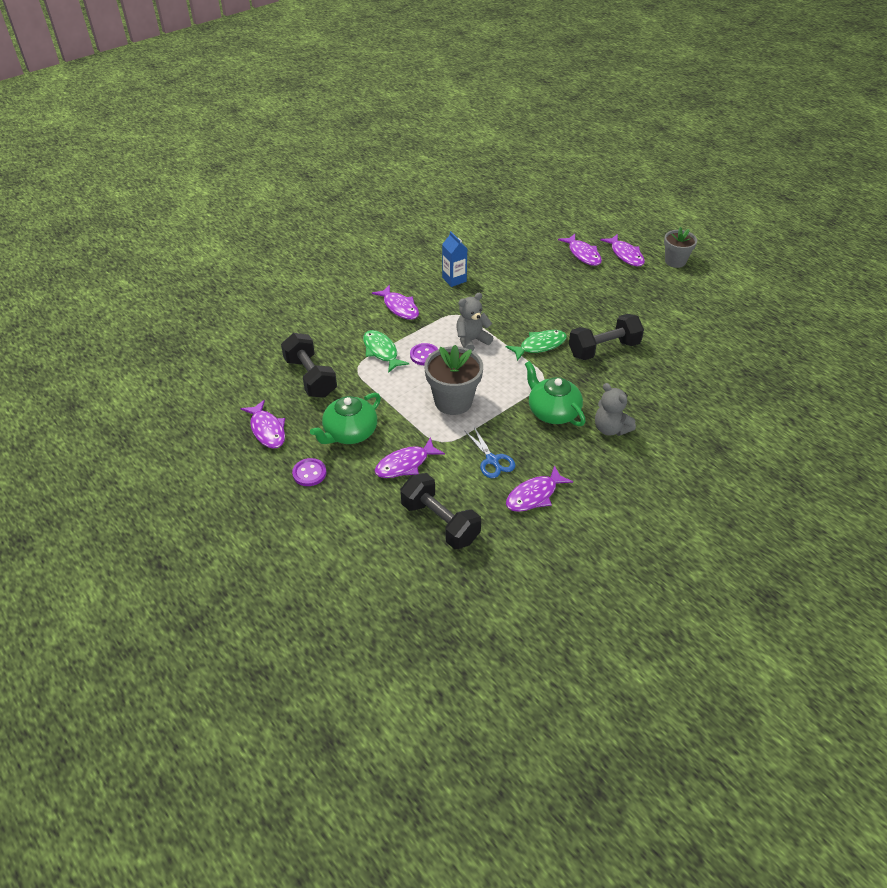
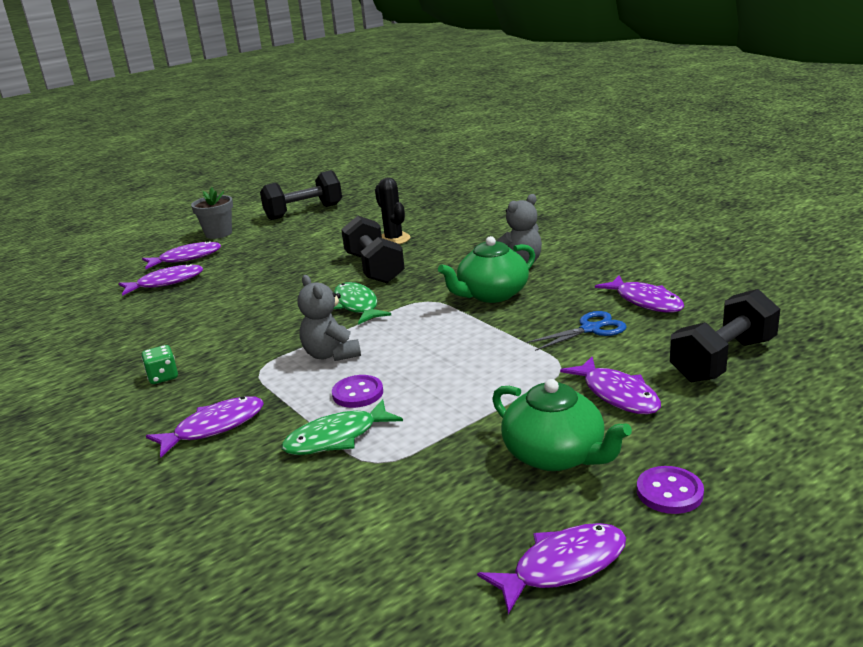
camera: 85 degrees left, 20 degrees down
(310, 377) = (399, 520): black dumbbell -> black dumbbell (304, 212)
(453, 401) = (472, 362): grey flower pot -> none
(454, 279) = (163, 377): blue carton -> green dice
(663, 356) = (393, 239): none -> black cactus

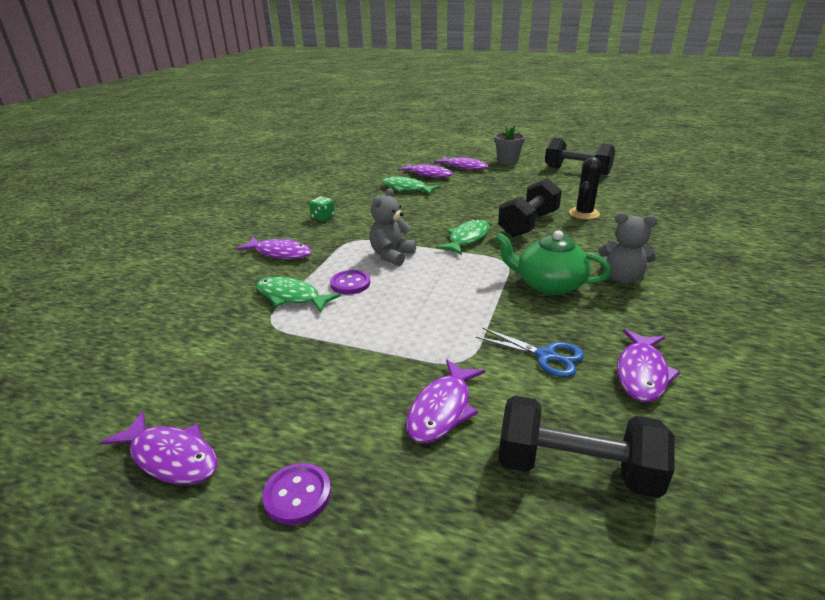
camera: 55 degrees right, 5 degrees up
(180, 305) = (406, 188): none -> green fish
(555, 455) = (321, 403): green teapot -> none

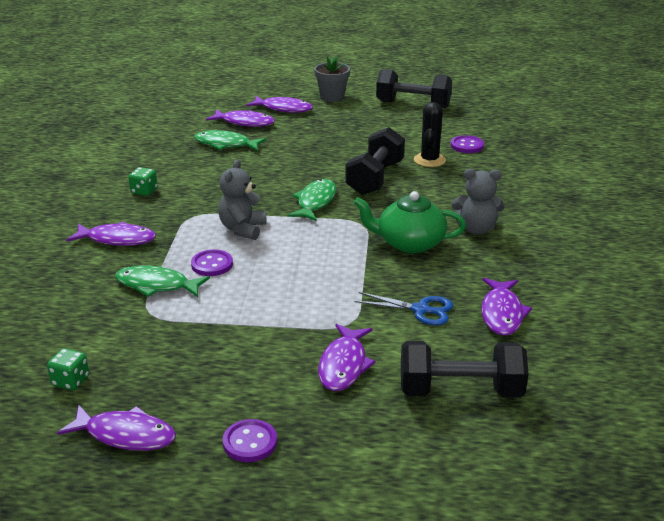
camera: 15 degrees left, 0 degrees up
(158, 382) = (70, 381): none -> green dice
(622, 205) = (467, 146): none -> purple button

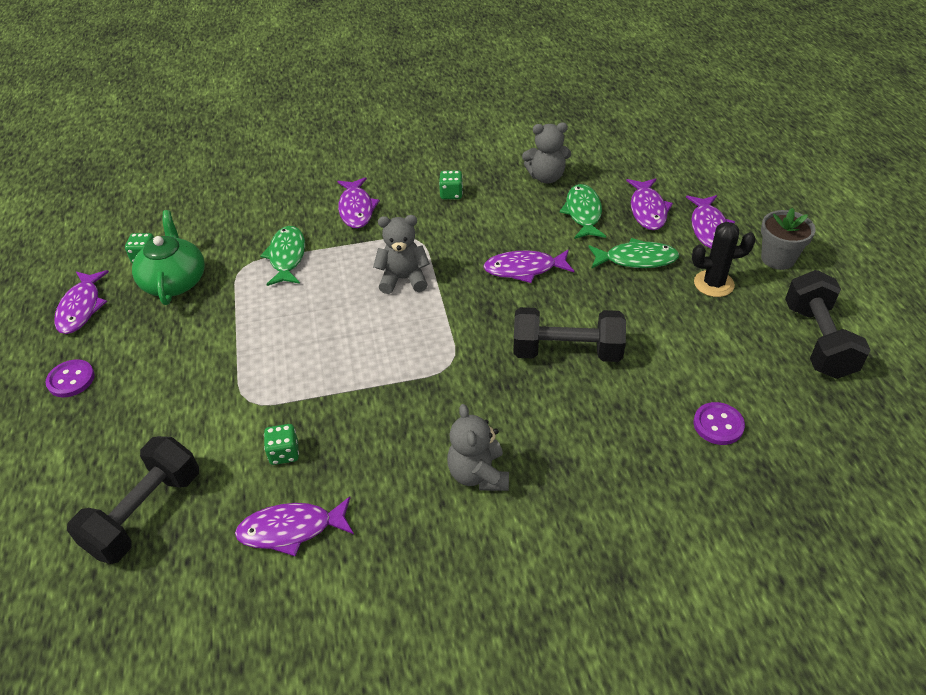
camera: 75 degrees right, 15 degrees up
(164, 149) = (546, 177): none -> grey teddy bear
(212, 264) = (331, 279): purple button -> none
(315, 202) = (483, 316): green fish -> green fish (636, 259)
(344, 365) = (180, 413): purple fish -> purple fish (524, 269)
(409, 243) = (421, 416): green teapot -> green teapot (175, 281)
(420, 310) = (284, 453): blue scissors -> green dice
(429, 160) = (647, 393): black cactus -> black cactus (713, 284)
(460, 391) = (145, 513): black dumbbell -> black dumbbell turned 45 degrees clockwise

